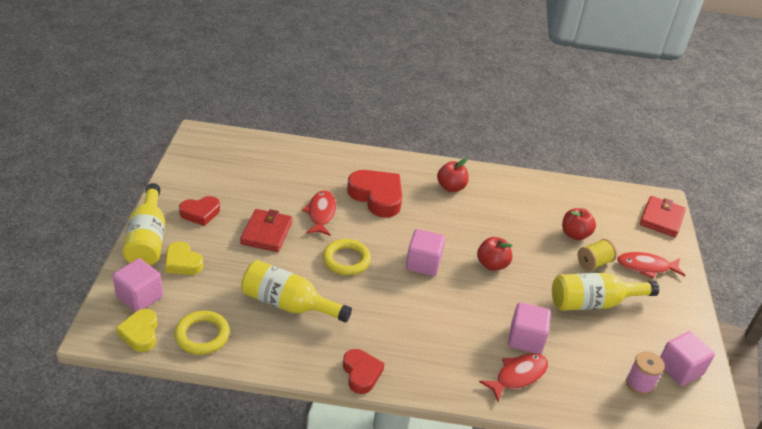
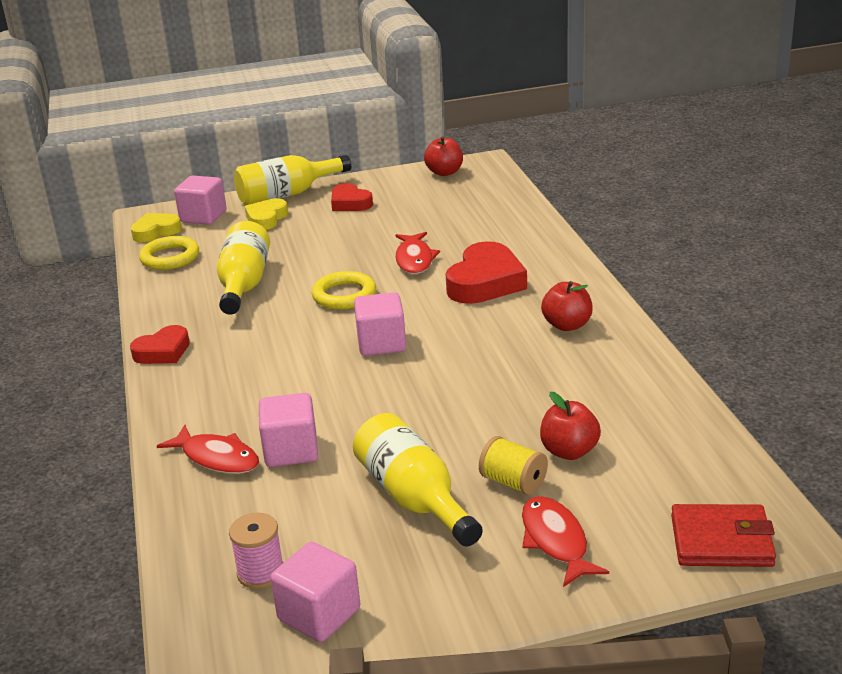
camera: 75 degrees right, 10 degrees down
(266, 233) = (350, 242): red wallet -> none
(321, 213) = (414, 259): red fish -> red fish turned 105 degrees clockwise
(492, 264) = (425, 393): red apple -> red apple (444, 172)

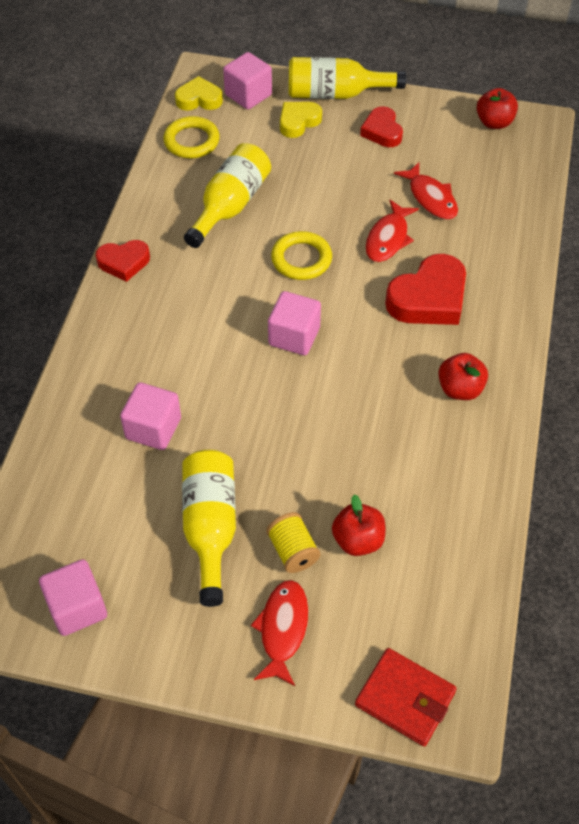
camera: 25 degrees right, 25 degrees up
(217, 458) = (97, 408): red fish -> red fish (430, 198)
(261, 573) = (62, 545): pink spool -> none

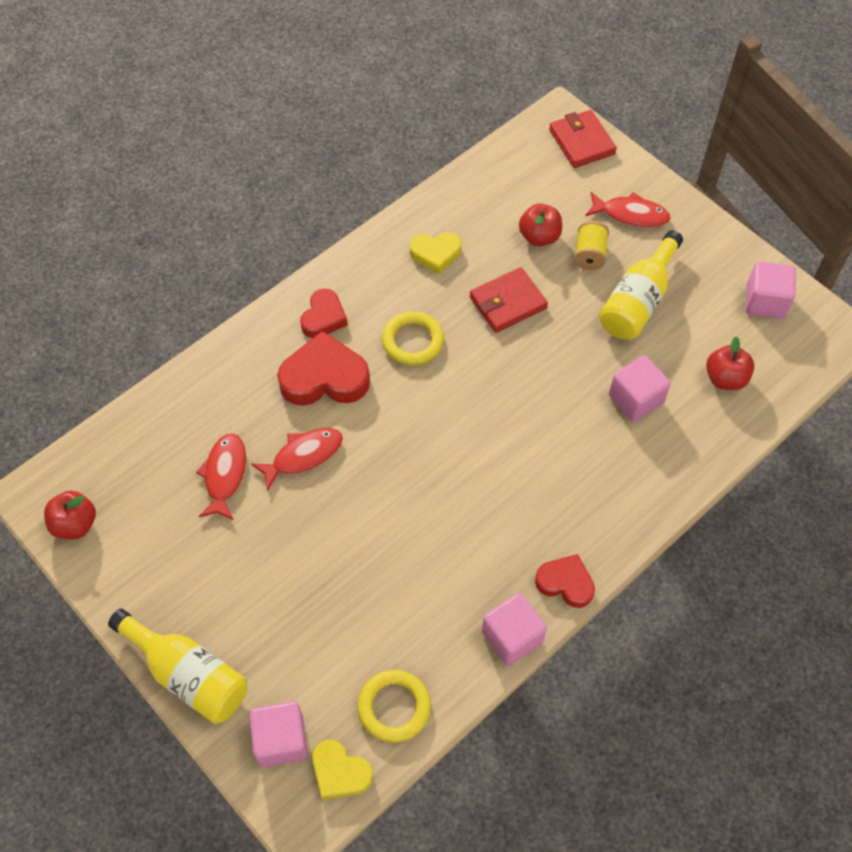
camera: 145 degrees left, 5 degrees up
(230, 206) = (417, 588): yellow bottle -> none
(283, 629) = (630, 214): red fish -> red fish turned 120 degrees counterclockwise
(294, 336) = (464, 411): pink cube -> pink cube (512, 637)
(298, 122) = (262, 659): yellow heart -> yellow heart (435, 254)
(301, 259) = (398, 483): yellow ring -> yellow ring (412, 341)
(333, 451) = (508, 303): none -> red wallet
(382, 131) = (191, 587): red heart -> red heart (323, 317)
(460, 389) = (373, 292): red apple -> red apple (725, 378)

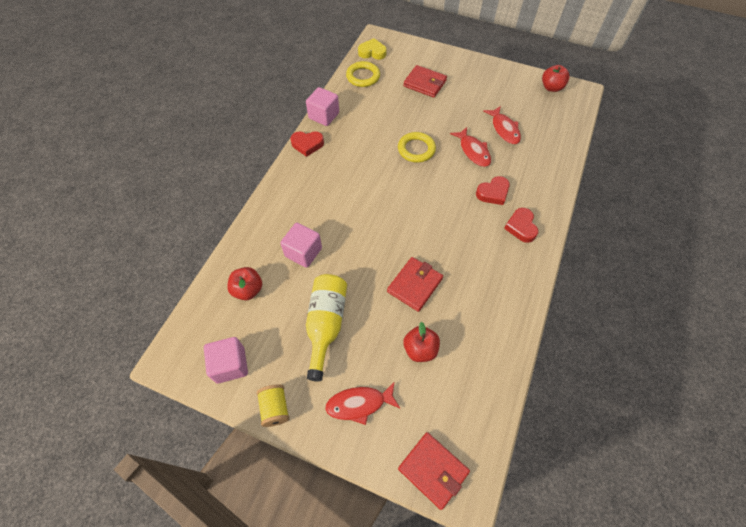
camera: 155 degrees right, 0 degrees up
(188, 675) = (455, 59): yellow bottle -> none
(281, 740) = (402, 53): pink cube -> none
(288, 635) = (425, 83): none -> red wallet
(303, 456) = (473, 151): red fish -> red fish turned 60 degrees counterclockwise
(324, 378) = (493, 193): red heart -> red heart, size x0.61
(412, 341) = (458, 234): yellow ring -> yellow ring (416, 149)
(435, 254) = (483, 301): yellow heart -> none
(589, 255) = (376, 349): yellow spool -> yellow spool (275, 408)

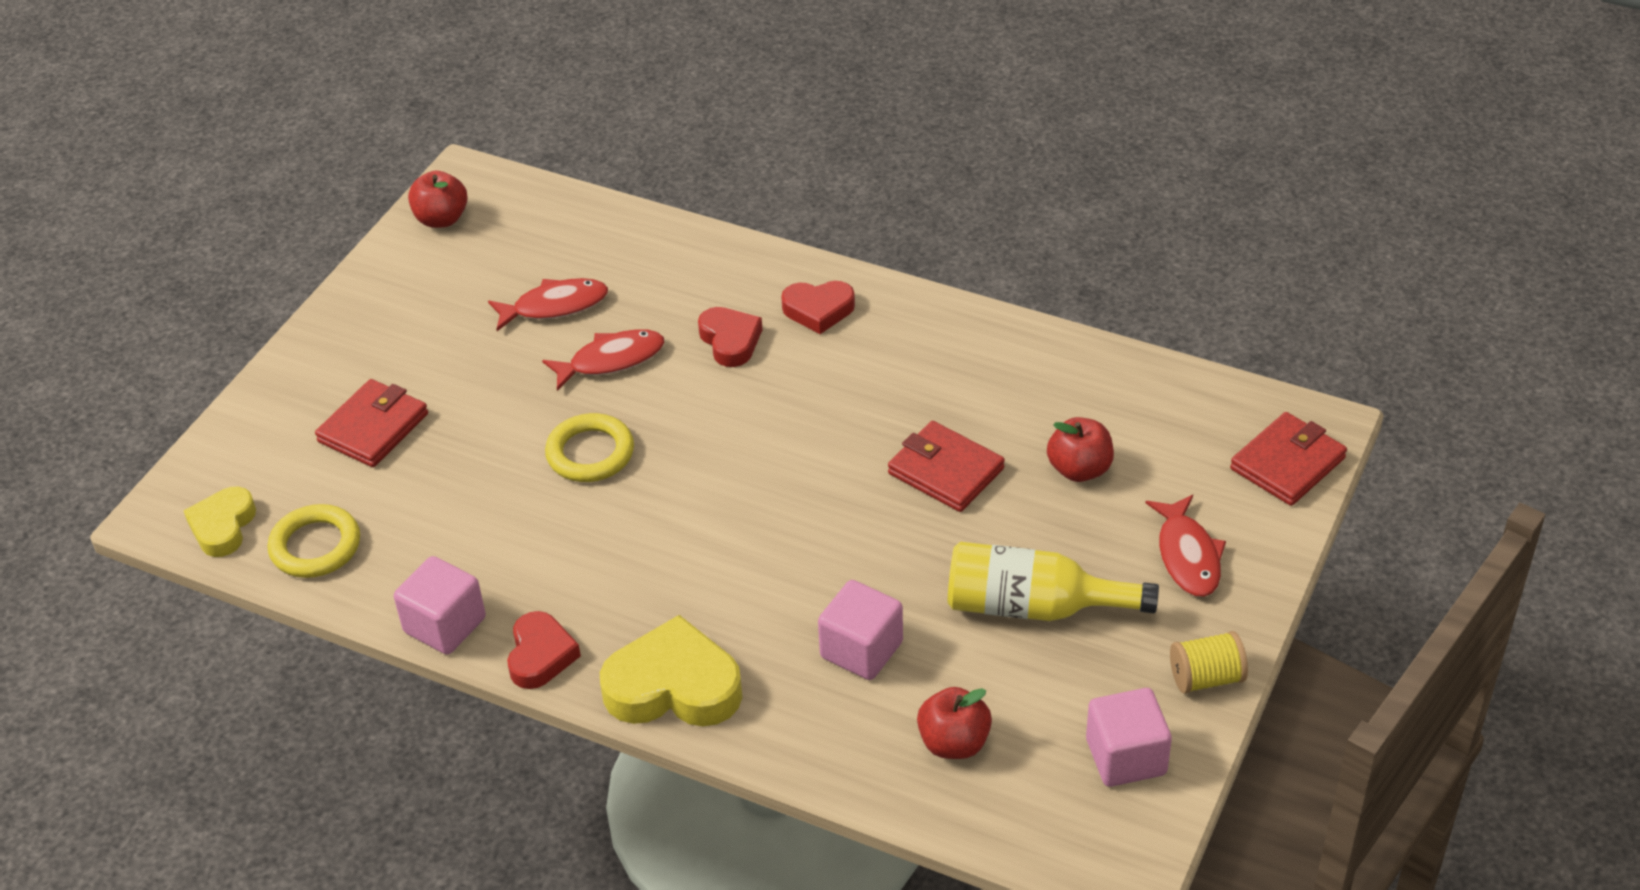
camera: 85 degrees left, 15 degrees down
(288, 187) = (673, 686): none -> yellow heart

